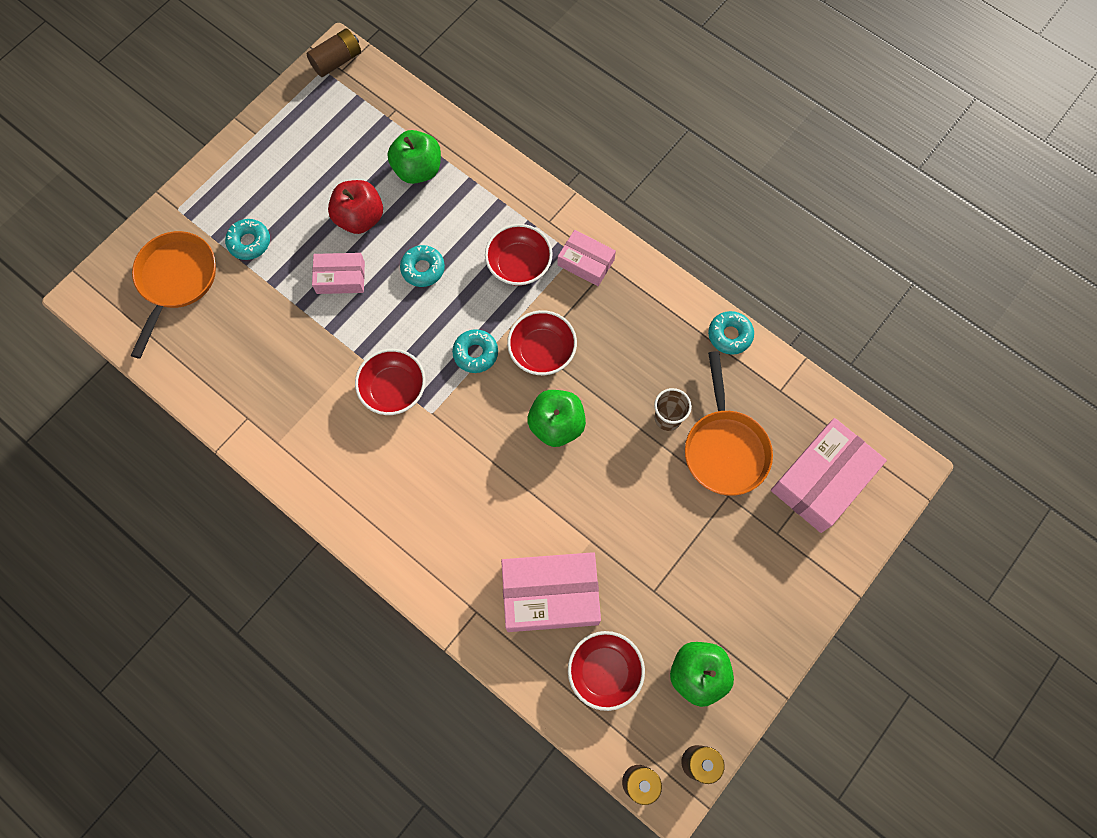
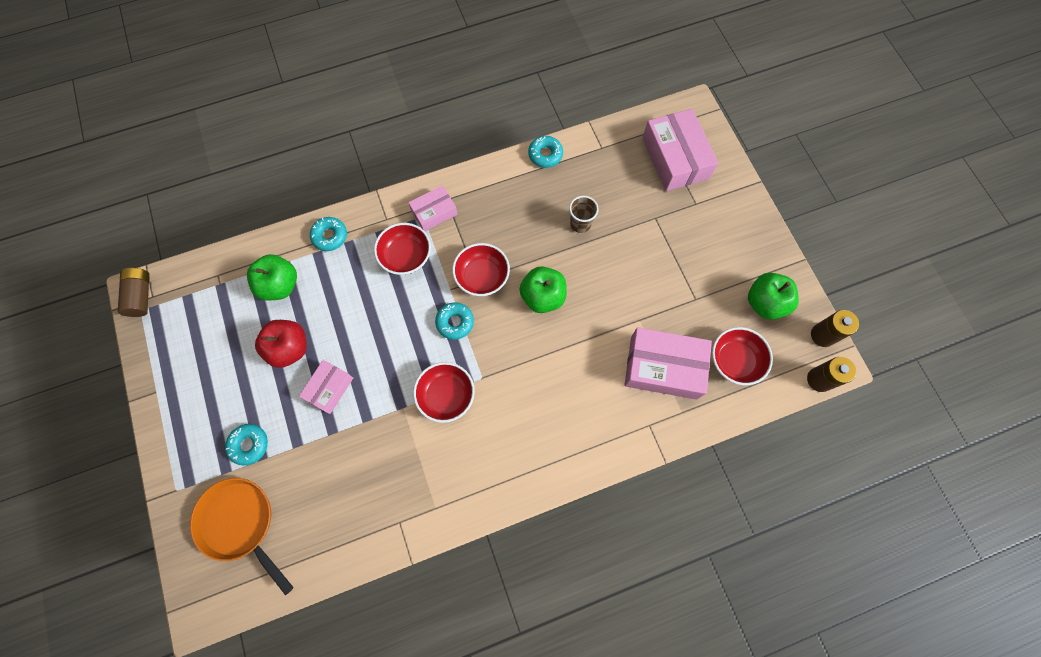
camera: 60 degrees left, 0 degrees up
(423, 269) = (363, 324): turquoise donut -> turquoise donut (330, 236)
(550, 595) = (663, 367): pink box -> pink box turned 75 degrees clockwise
(725, 448) = (622, 201): orange pan -> none

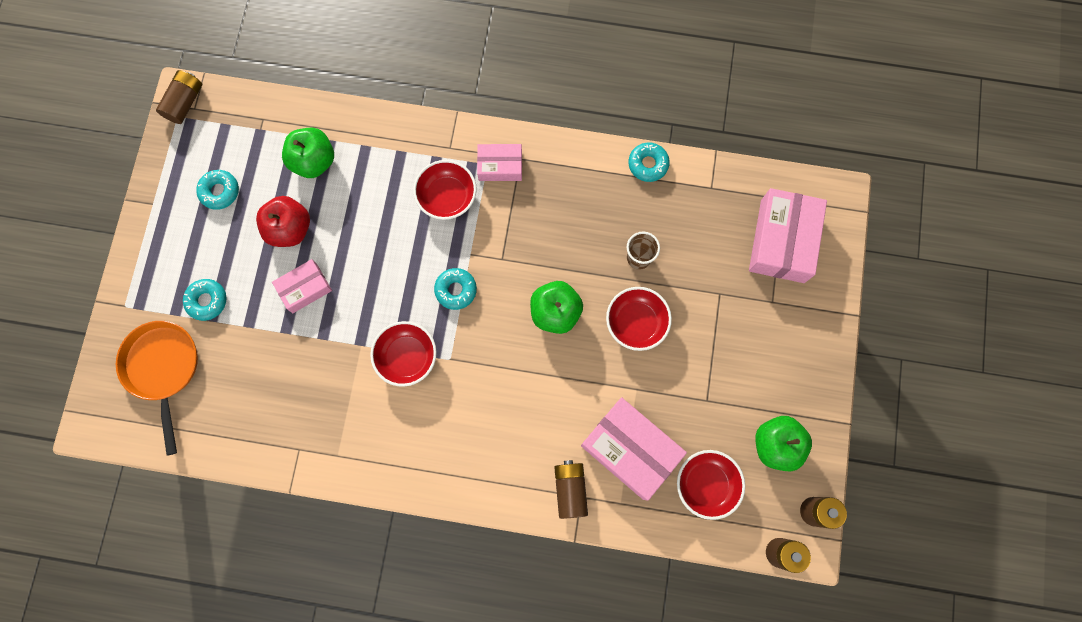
camera: 30 degrees right, 5 degrees up
(330, 236) = (386, 136): turquoise donut -> turquoise donut (220, 191)
(482, 277) = (508, 258): red bowl -> red bowl (636, 323)
(638, 424) = (570, 490): none -> brown battery

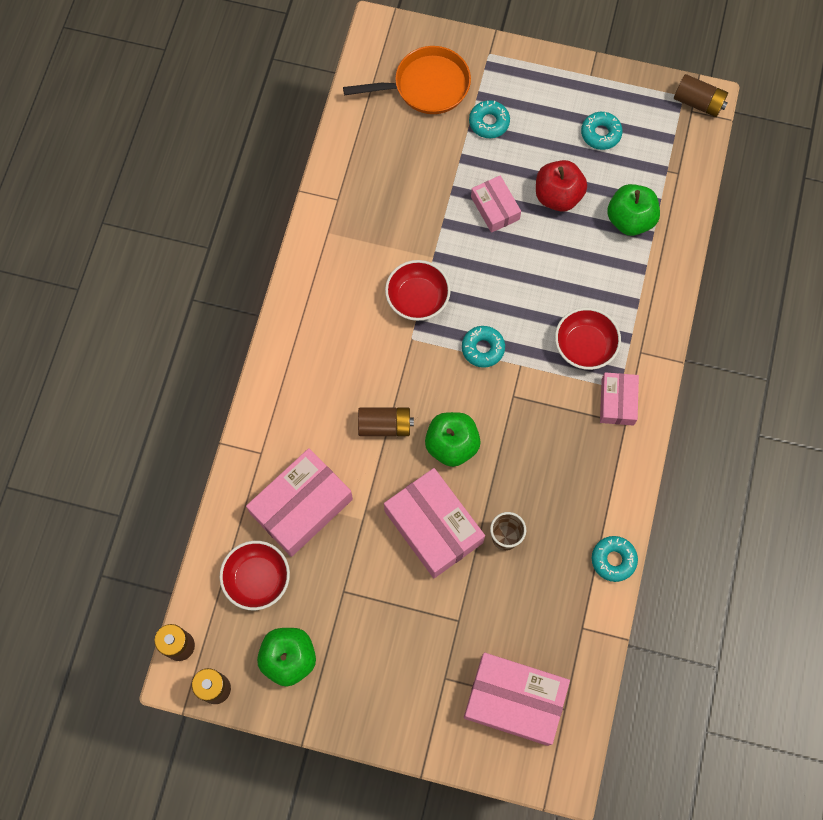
camera: 95 degrees right, 5 degrees down
(570, 490) = (269, 443): brown battery -> brown battery (385, 426)
(636, 323) = (433, 527): red bowl -> pink box

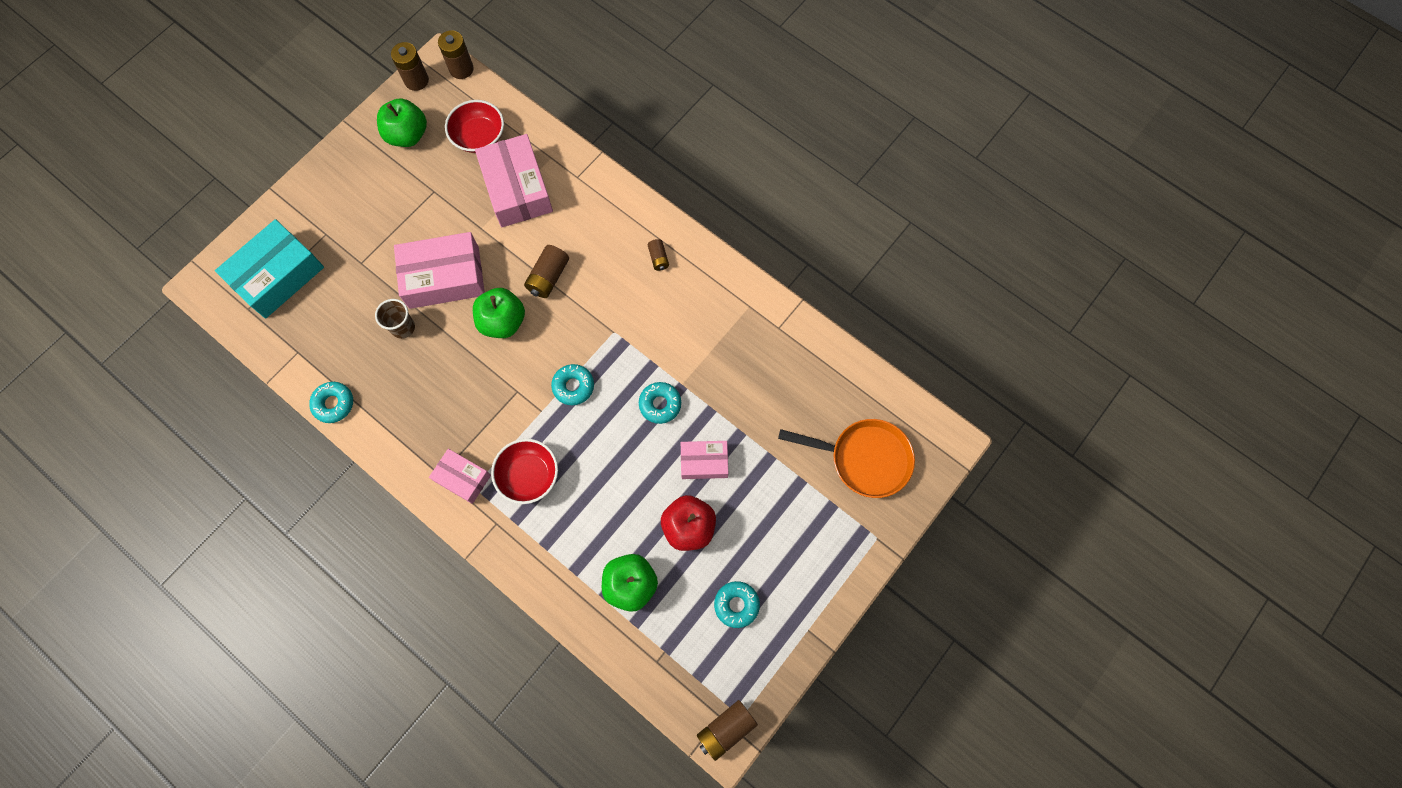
camera: 115 degrees right, 0 degrees up
(316, 333) = (658, 258): none -> brown battery
(417, 298) = (648, 353): red bowl -> none
(426, 86) = (864, 459): orange pan -> orange pan turned 90 degrees counterclockwise
(489, 122) = (798, 500): turquoise donut -> turquoise donut (660, 404)
(514, 700) = (278, 276): pink box -> turquoise box

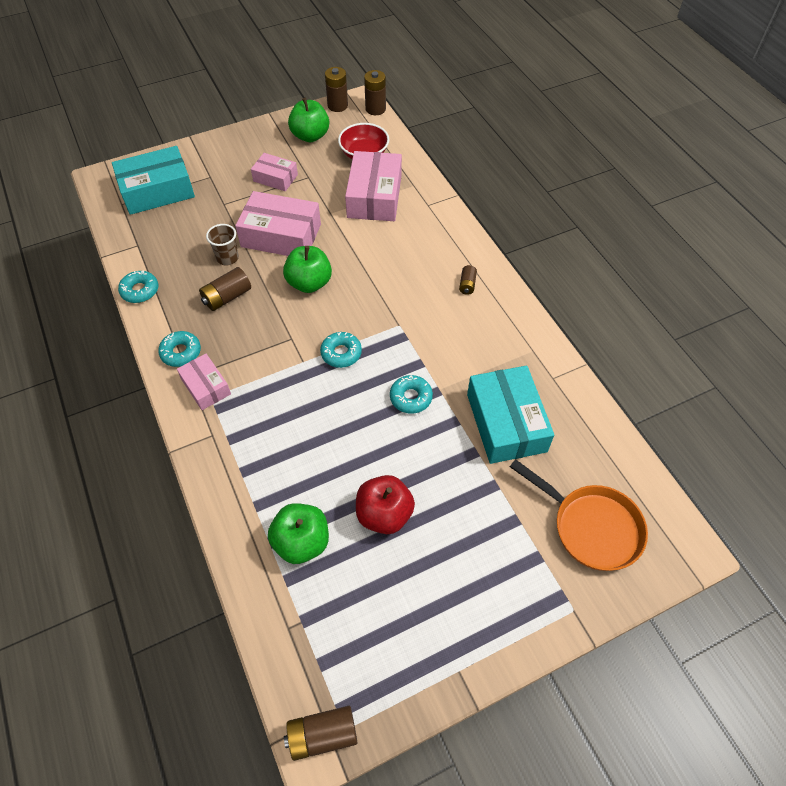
camera: 25 degrees right, 15 degrees down
(528, 476) = (262, 408): red bowl -> none
(548, 277) = (365, 265): brown battery -> brown battery (227, 297)
(704, 462) = (427, 462): pink box -> pink box (275, 178)
(736, 605) = (395, 609): turquoise donut -> turquoise donut (181, 352)
(755, 392) = (506, 422): none -> turquoise box

